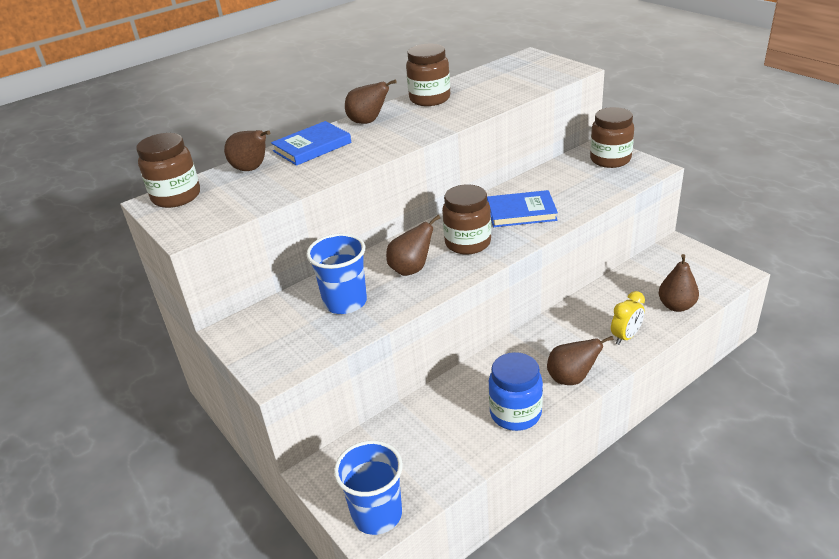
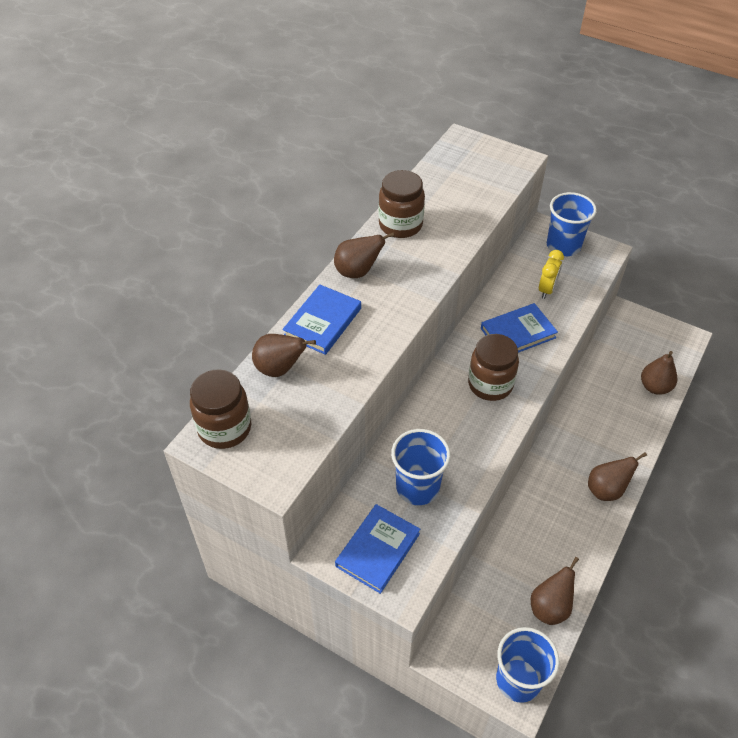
camera: 25 degrees left, 15 degrees up
(275, 338) = (378, 550): none -> blue book
(411, 269) = (456, 430): brown pear -> brown pear (550, 607)
(515, 413) = (578, 540): blue jar -> none
(610, 160) = (563, 246): brown jar -> blue cup
(625, 337) = (629, 432): yellow clock -> yellow clock (546, 290)

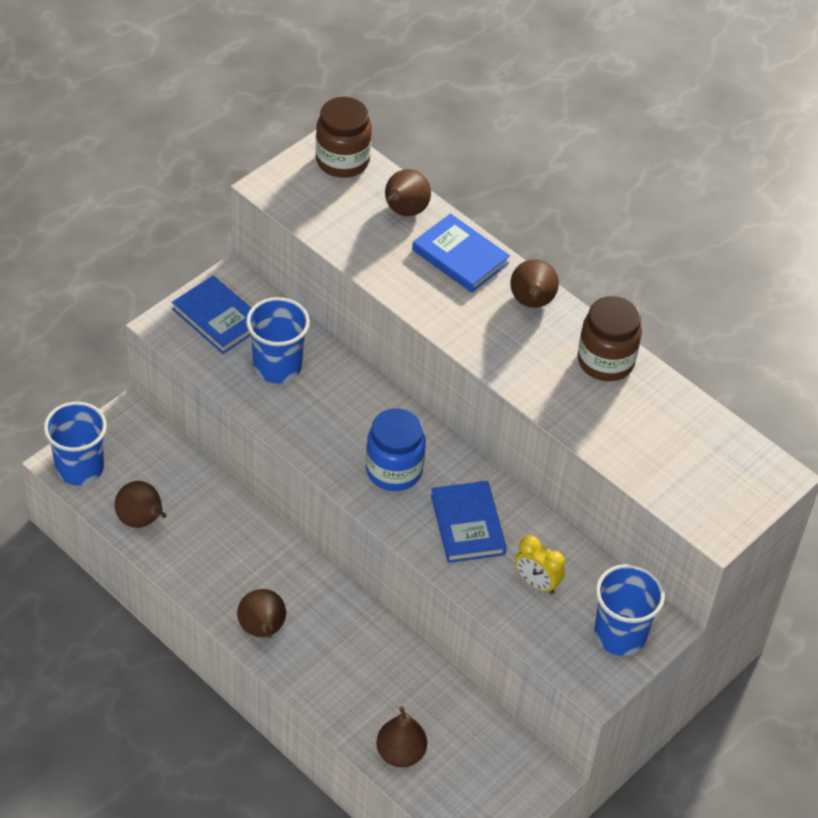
camera: 100 degrees right, 0 degrees up
(490, 384) = (394, 470): brown jar -> blue jar

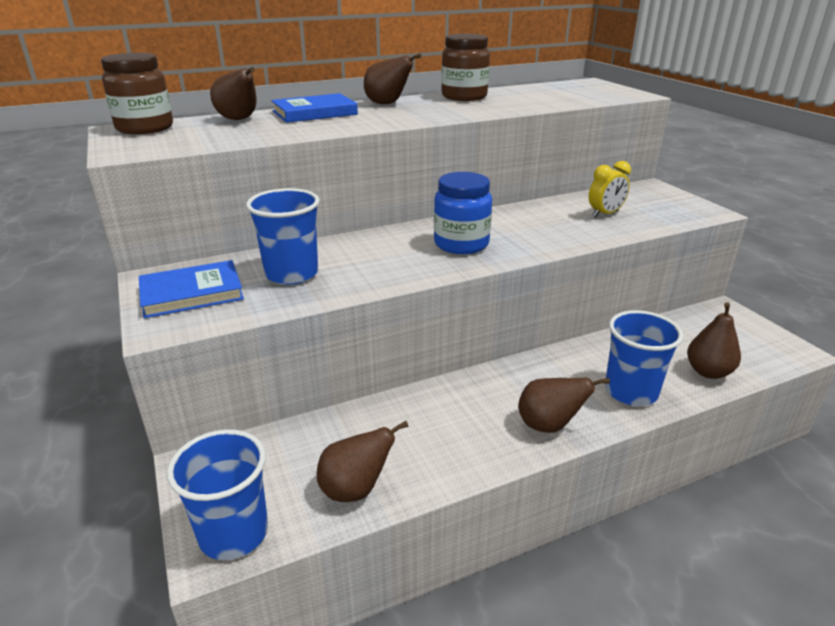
camera: 65 degrees left, 20 degrees down
(467, 525) = (536, 227): blue book -> none
(620, 635) = (659, 198): blue cup -> blue cup (631, 391)

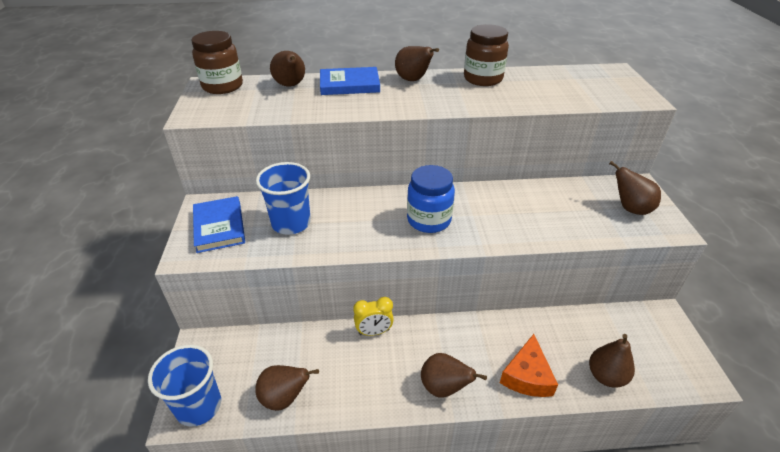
camera: 20 degrees right, 10 degrees up
(192, 293) = (219, 227): blue book -> blue book turned 75 degrees clockwise
(605, 214) = (571, 211): yellow clock -> yellow clock (374, 332)
(631, 391) = (527, 376): blue cup -> orange cheese
(659, 204) = (630, 208): none -> brown pear

